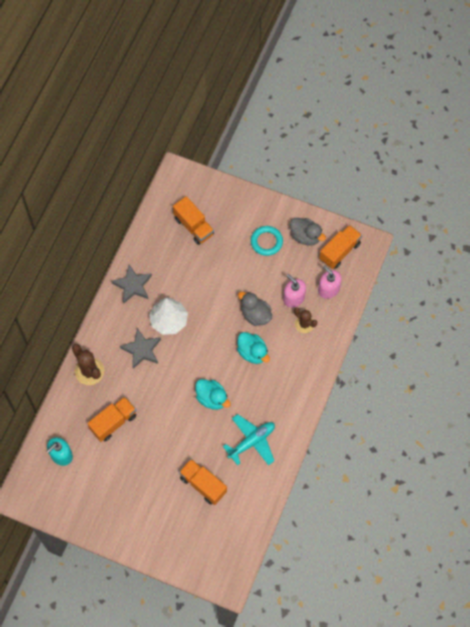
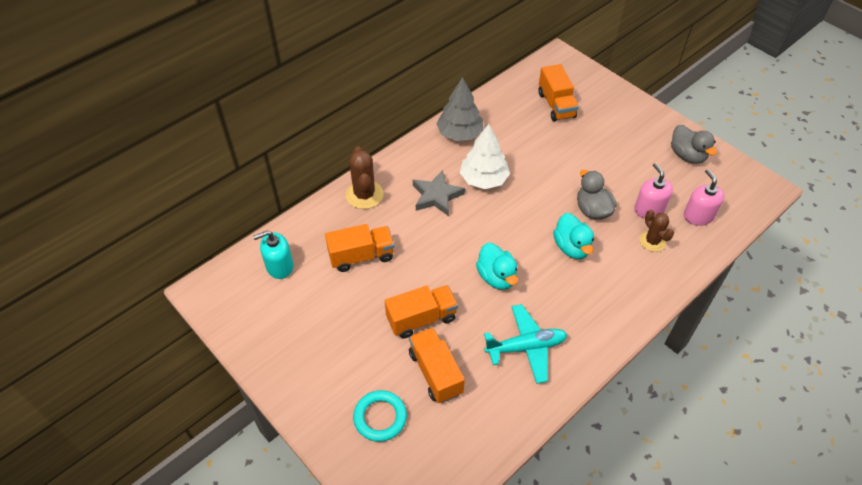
camera: 25 degrees right, 15 degrees down
(133, 285) = (459, 133): grey star -> grey tree
(266, 242) = (636, 145): turquoise ring -> turquoise ring (380, 417)
(339, 251) = (726, 183): orange truck -> orange truck (421, 319)

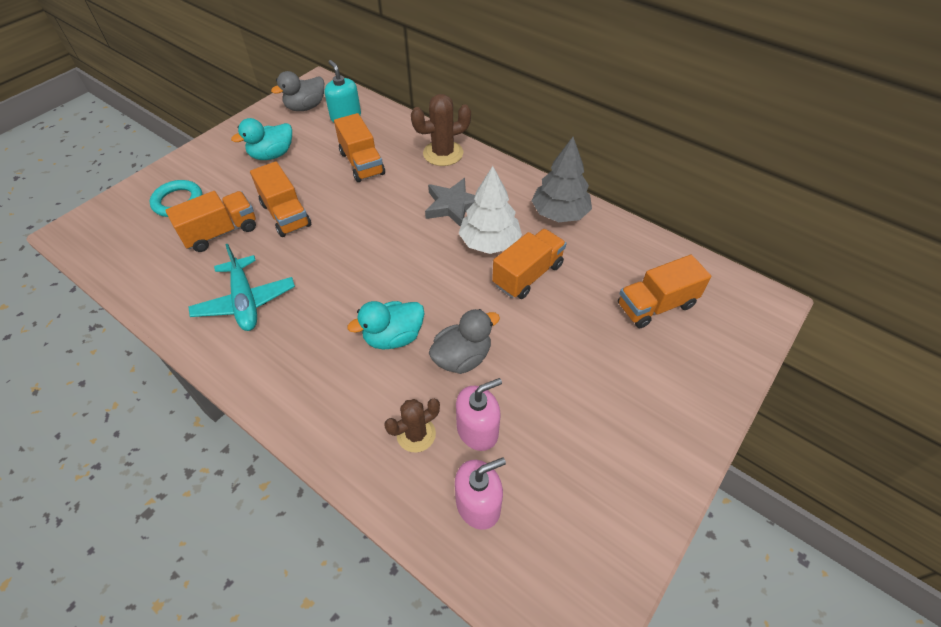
camera: 80 degrees right, 0 degrees up
(496, 277) = (341, 268): turquoise duck -> turquoise duck (272, 155)
(520, 163) = (528, 275): none -> orange truck
(687, 155) = (613, 491): grey duck -> grey duck (305, 107)

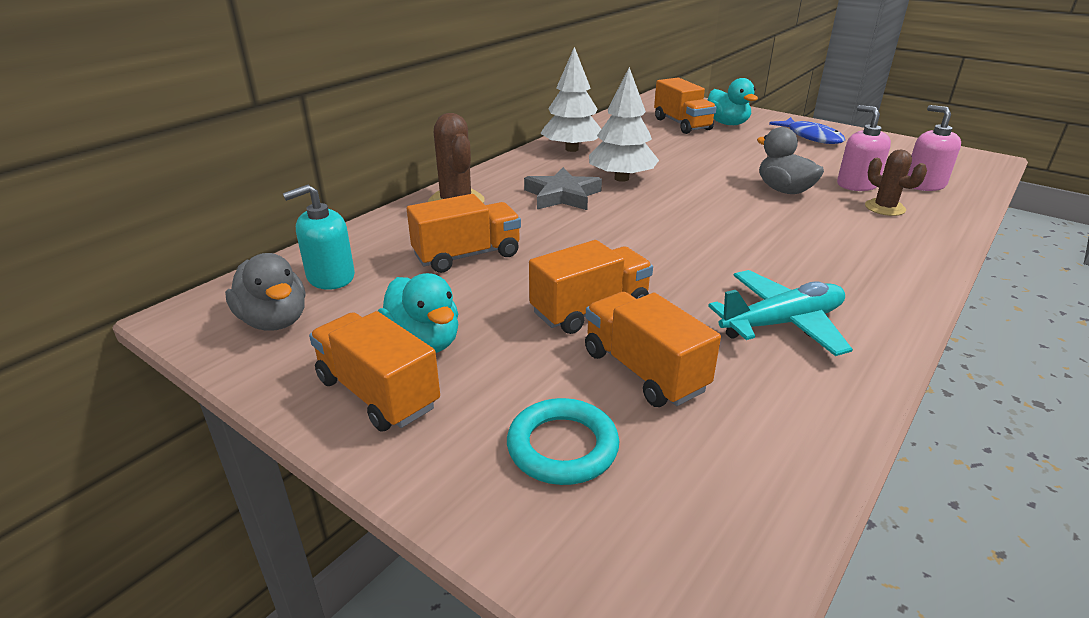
camera: 90 degrees left, 20 degrees down
(393, 337) = (780, 221): turquoise duck -> turquoise duck (727, 123)
(528, 275) = (664, 163): orange truck -> orange truck (378, 393)
(559, 213) = (572, 149): grey tree -> white tree
(634, 431) = (811, 137): none -> blue fish

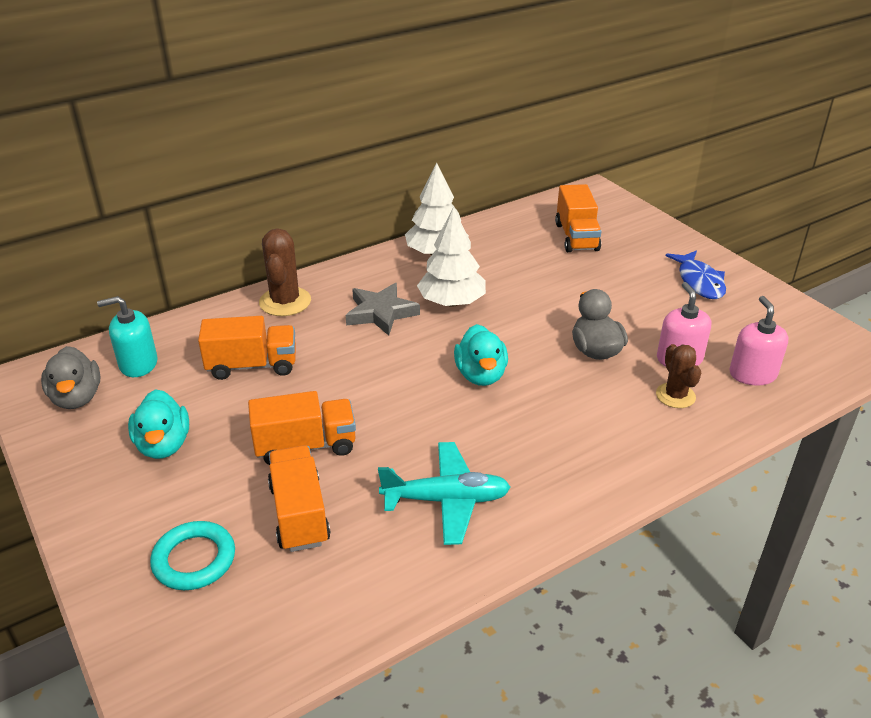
camera: 20 degrees right, 5 degrees up
(378, 393) = (106, 481): orange truck -> none
(727, 123) = (626, 244): turquoise duck -> turquoise duck (481, 375)

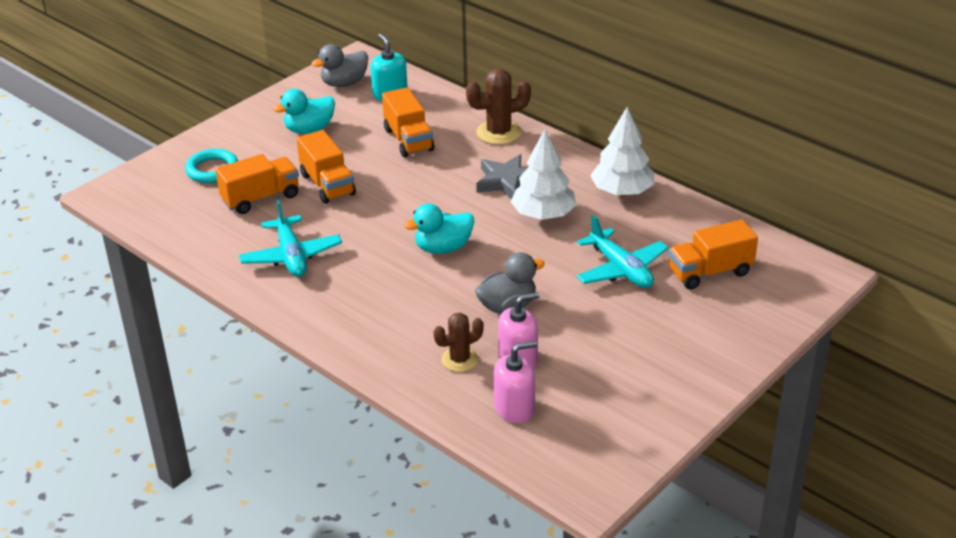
camera: 75 degrees right, 0 degrees up
(557, 277) = (621, 269): none -> turquoise plane
(699, 282) = (668, 365): blue fish -> none

